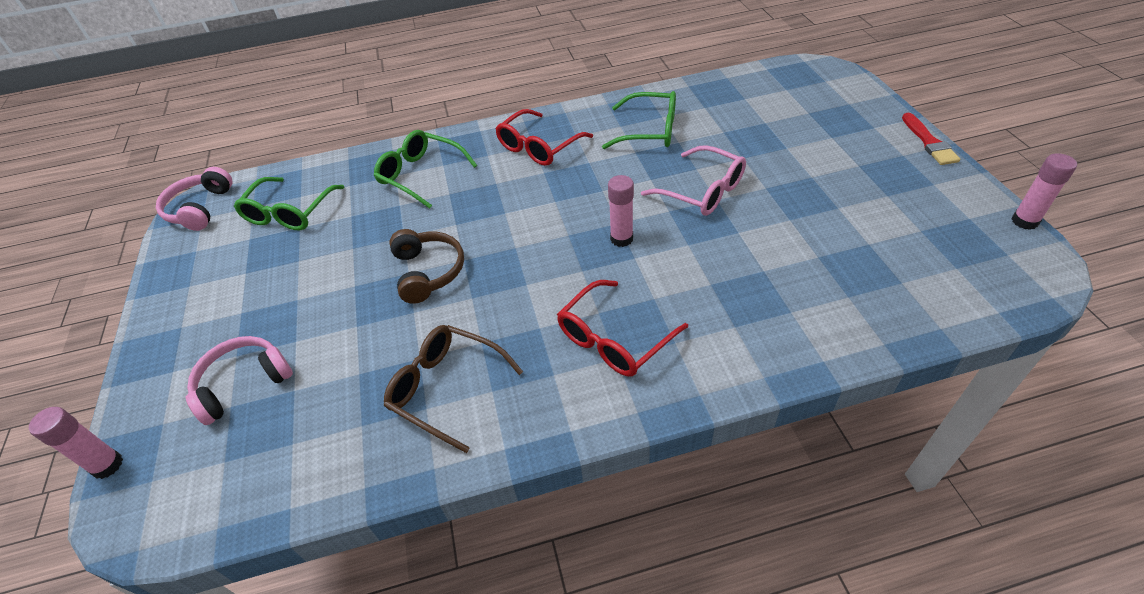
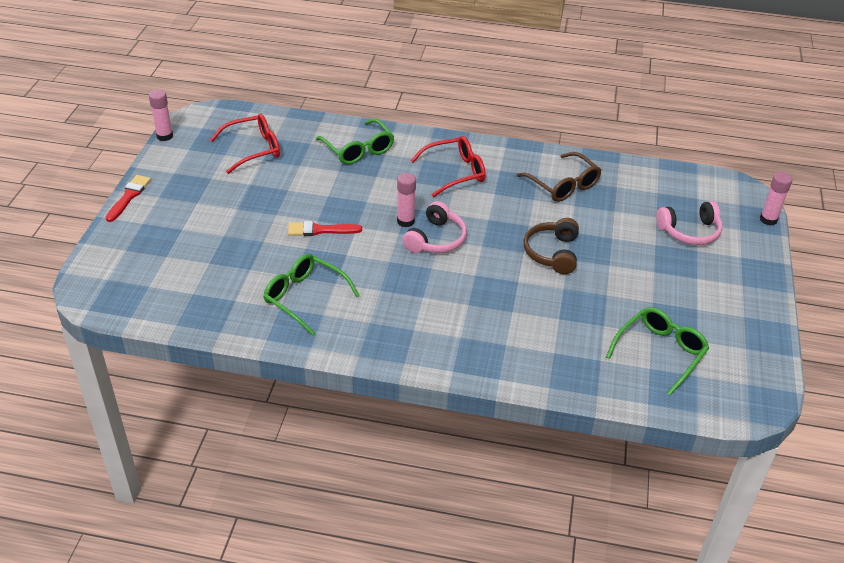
camera: 160 degrees left, 5 degrees down
(200, 208) = (752, 396): pink headphones -> pink headphones (436, 239)
(421, 175) = (529, 341): green glasses -> green glasses (358, 149)
(539, 146) = (409, 324): red glasses -> red glasses (252, 149)
(701, 191) = (321, 230): pink glasses -> red brush

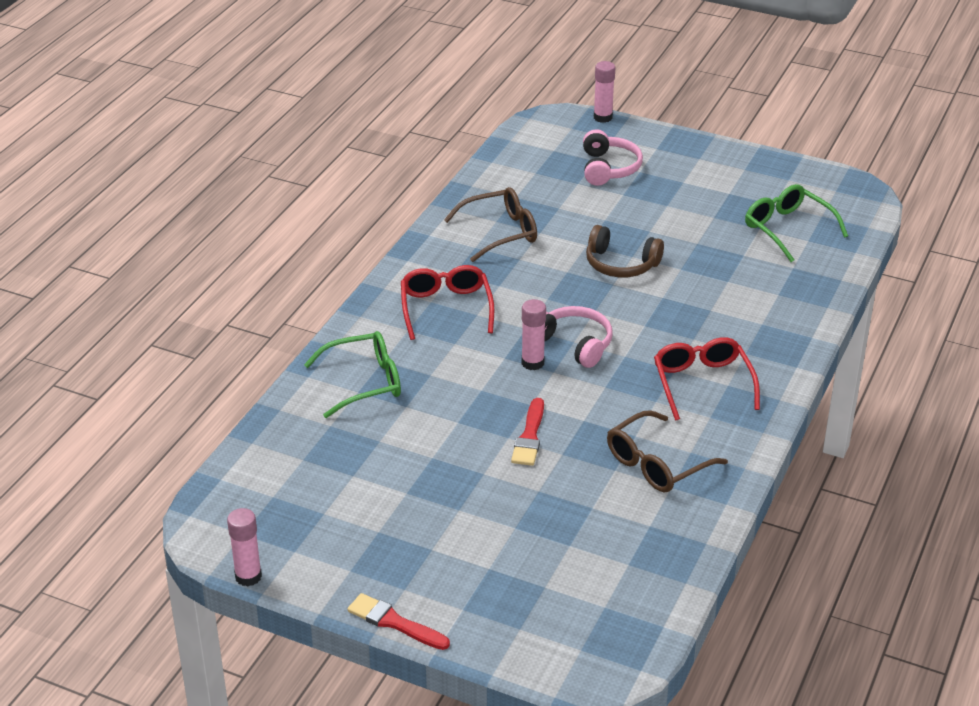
camera: 75 degrees left, 5 degrees down
(252, 149) = (323, 483): red glasses -> red glasses (703, 384)
(305, 298) = (658, 463): green glasses -> brown glasses

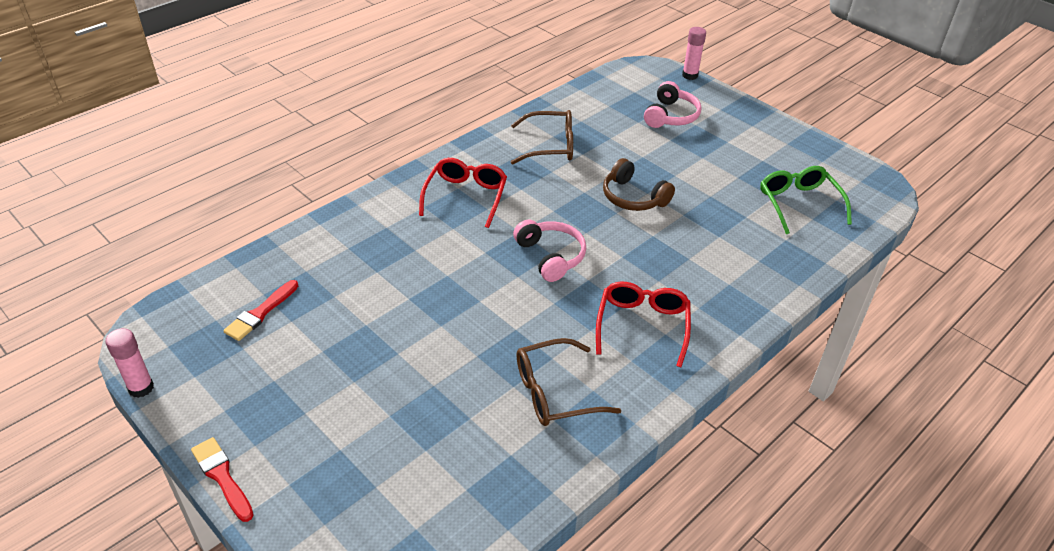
camera: 20 degrees right, 5 degrees up
(363, 382) = (357, 241): green glasses -> none
(529, 436) = (459, 330): red brush -> red brush (261, 313)
(532, 363) = (505, 263): pink glue stick -> none

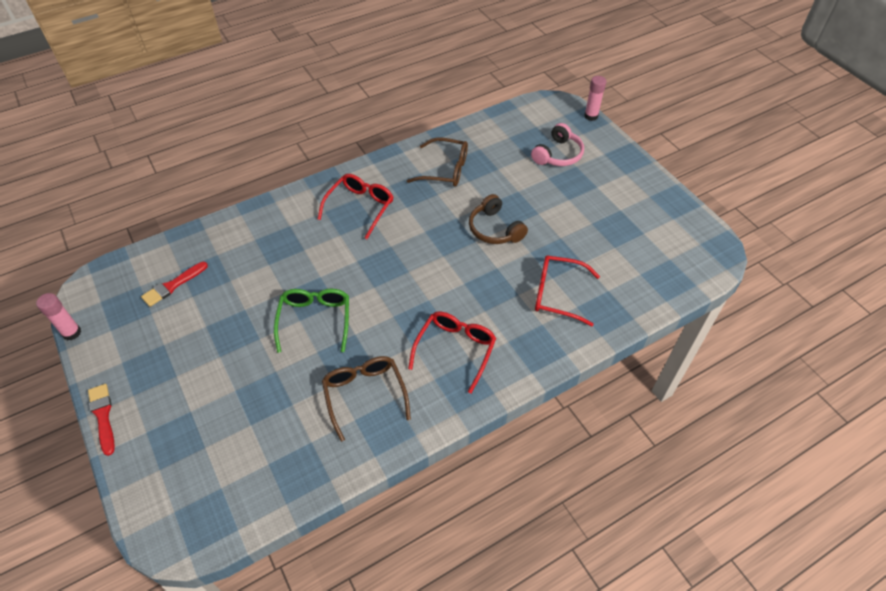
camera: 15 degrees right, 10 degrees up
(551, 256) = (407, 273): pink headphones -> none
(556, 392) = (365, 395): brown glasses -> brown glasses turned 75 degrees clockwise
(733, 251) = (558, 294): none -> red glasses
(799, 204) = (634, 258): green glasses -> green glasses (315, 321)

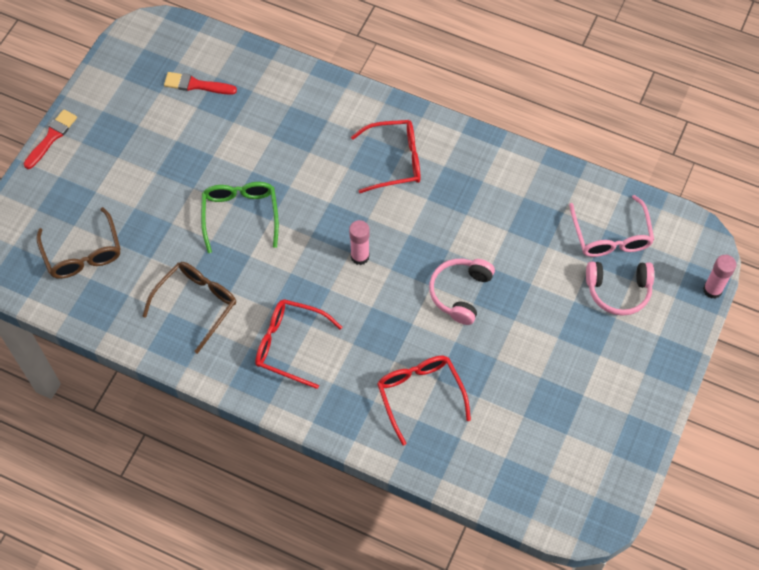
camera: 55 degrees right, 10 degrees up
(72, 333) = (103, 55): pink glue stick -> pink glue stick (360, 256)
(315, 321) = (240, 216): green glasses -> green glasses turned 60 degrees counterclockwise
(444, 169) = (505, 199): brown glasses -> brown glasses (82, 252)
(455, 350) = (290, 345): red glasses -> red glasses turned 150 degrees counterclockwise
(494, 229) = (460, 293): brown headphones -> pink headphones
(515, 137) = (611, 235): none -> pink glasses

